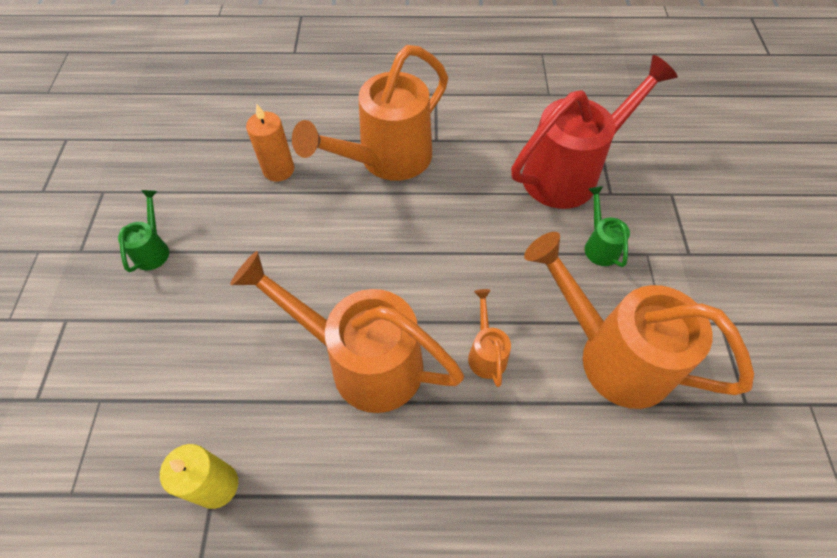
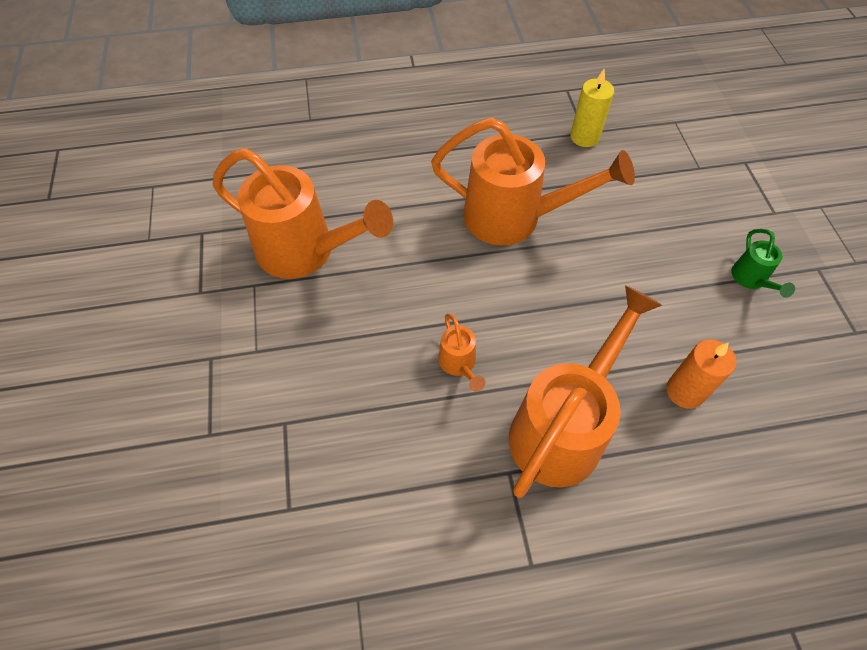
camera: 170 degrees right, 0 degrees up
(486, 353) = (413, 238): orange watering can -> orange watering can (459, 364)
(568, 173) = (333, 444): red watering can -> none
(599, 246) = (305, 352): green watering can -> none

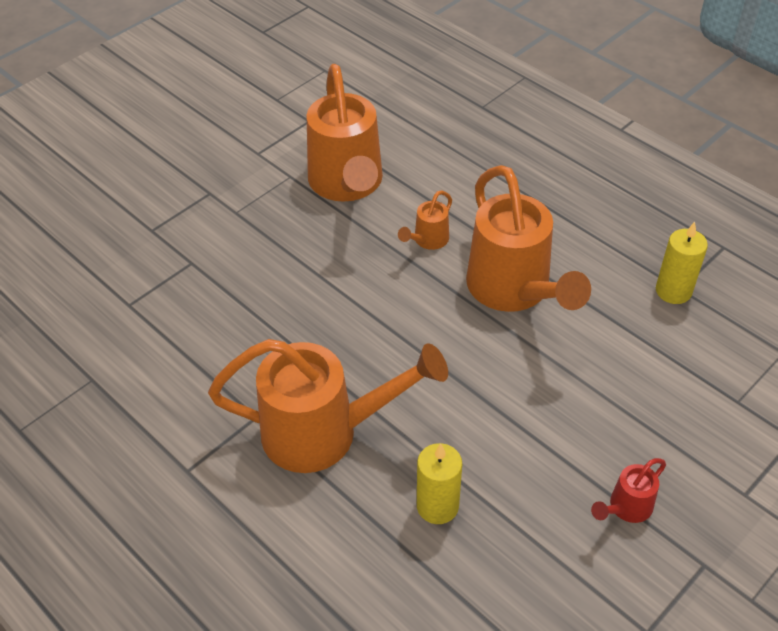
camera: 55 degrees right, 10 degrees down
(459, 364) = (326, 334): orange watering can -> orange watering can (428, 240)
(685, 391) = (437, 506): orange candle -> yellow candle
(751, 279) = (626, 508): green watering can -> red watering can

